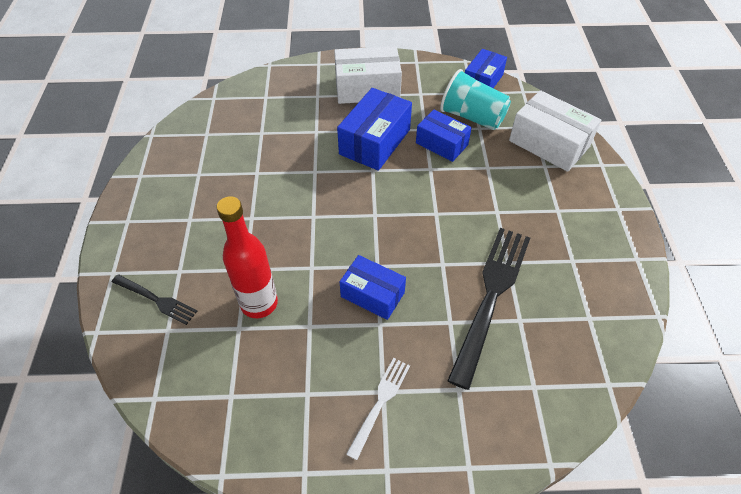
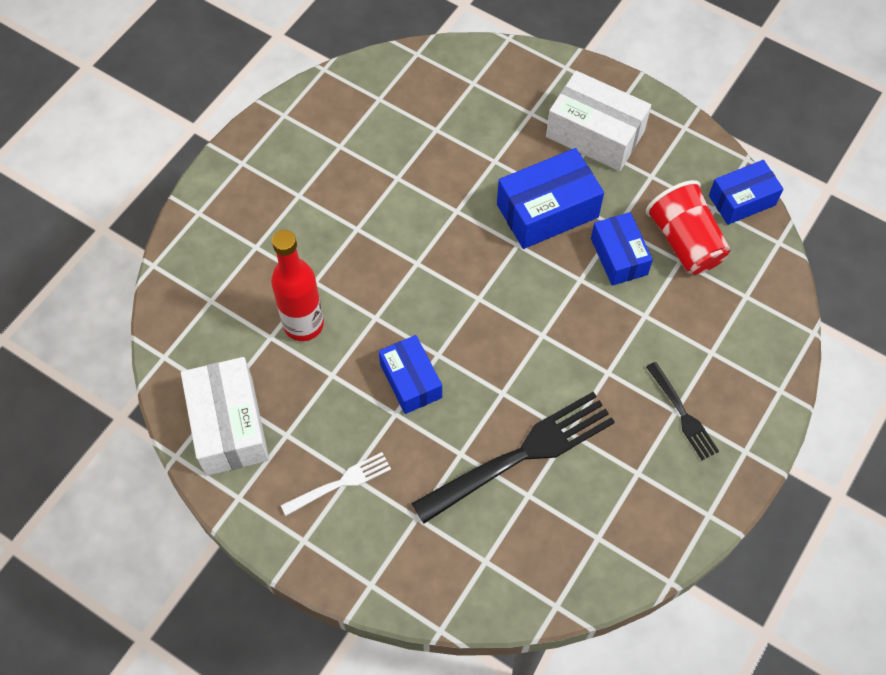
camera: 35 degrees right, 10 degrees up
(156, 300) = (219, 264): black fork -> black fork (682, 414)
(472, 117) = (685, 242): turquoise cup -> red cup
(549, 144) = (743, 328): white box -> white box (229, 425)

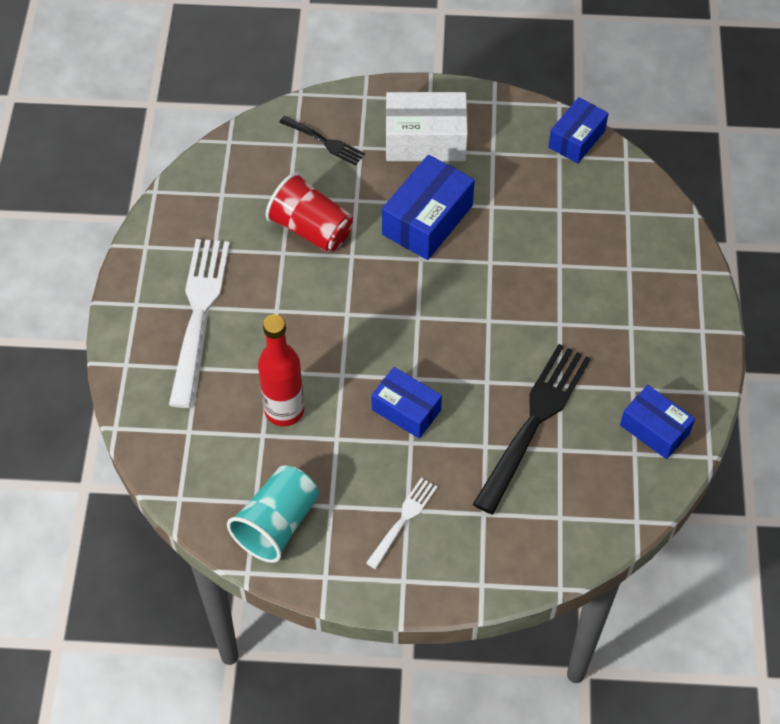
camera: 30 degrees left, 5 degrees down
(229, 425) = (277, 524): white box -> turquoise cup
(288, 198) = (198, 314): none -> white fork
(619, 256) = (509, 229): blue box -> blue box (654, 429)
(682, 414) = (637, 326): black fork -> black fork (324, 141)
(685, 242) = (553, 192): red cup -> red cup (311, 229)

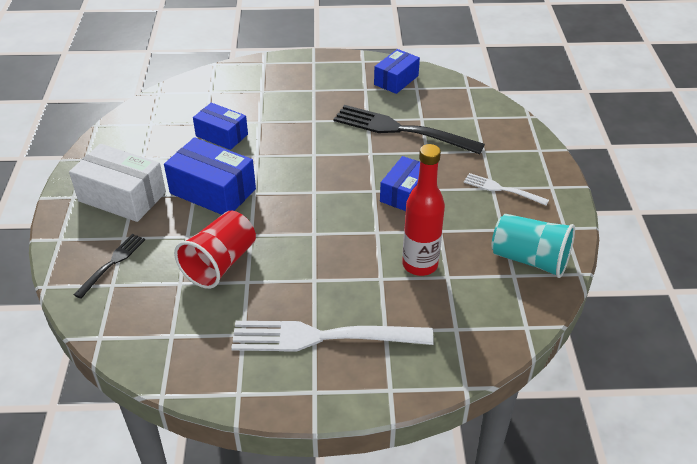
camera: 95 degrees left, 15 degrees down
(425, 140) = (122, 197): white box -> white box turned 60 degrees counterclockwise
(576, 139) = (135, 115): blue box -> blue box (222, 135)

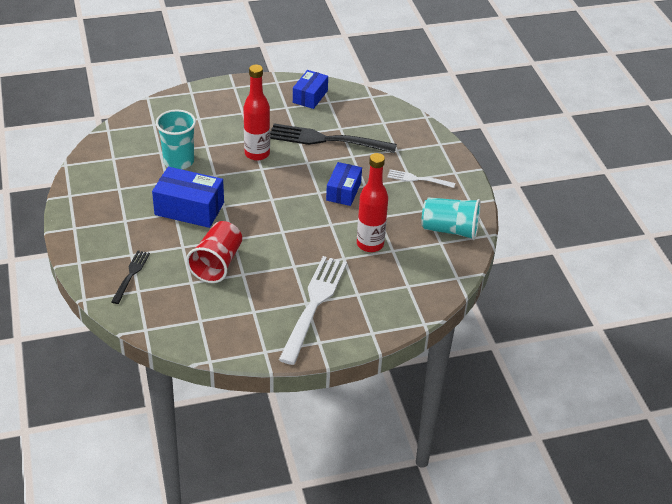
camera: 15 degrees left, 0 degrees up
(122, 197) = (116, 222): white box -> none
(222, 135) = (179, 161): blue box -> turquoise cup
(314, 137) = (257, 154): none -> red bottle
(323, 337) = (314, 305): white fork -> white fork turned 120 degrees clockwise

